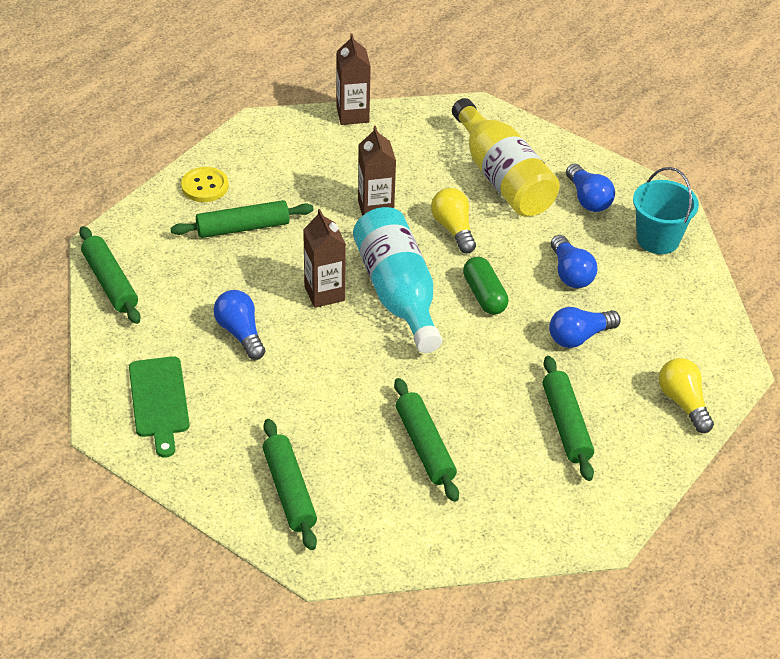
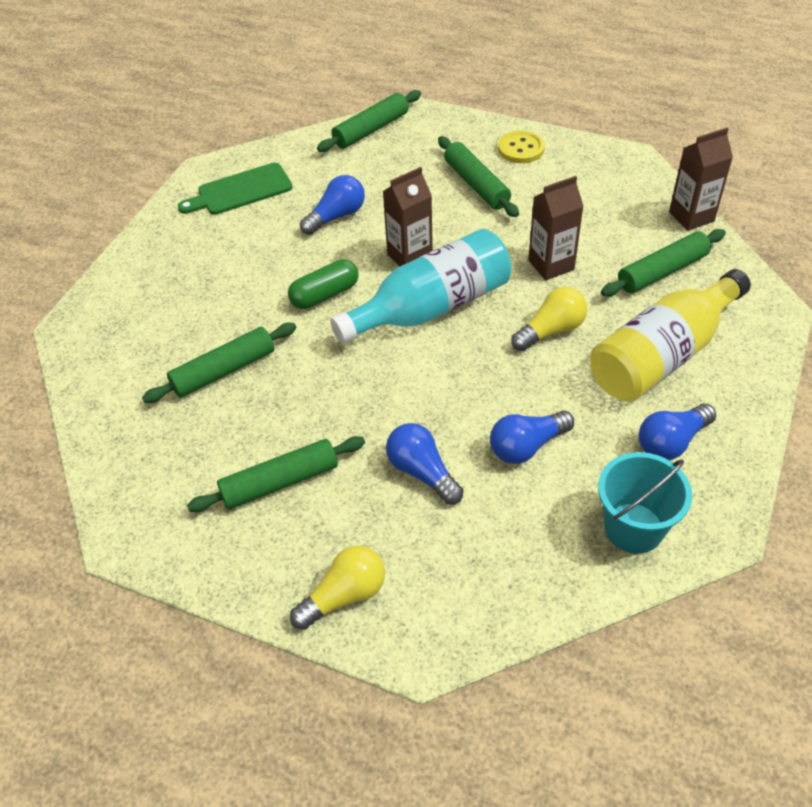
camera: 80 degrees right, 5 degrees up
(289, 491) = (152, 290): green rolling pin -> green rolling pin (662, 271)
(484, 295) = (457, 376): green capsule -> green capsule (325, 295)

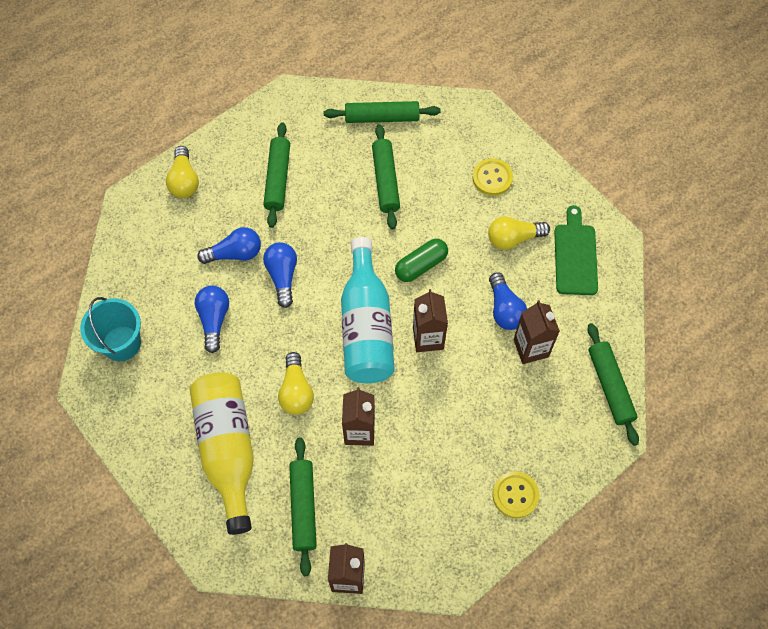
camera: 115 degrees right, 15 degrees up
(171, 281) = (492, 178): none -> yellow button
(245, 238) = (513, 238): none -> yellow light bulb
(325, 295) = (421, 265): green capsule -> green capsule turned 60 degrees clockwise
(368, 186) = (531, 348): none -> brown carton
(476, 184) = (486, 431): green rolling pin -> green rolling pin (382, 117)
(671, 442) = (160, 405): blue light bulb -> blue light bulb (282, 276)

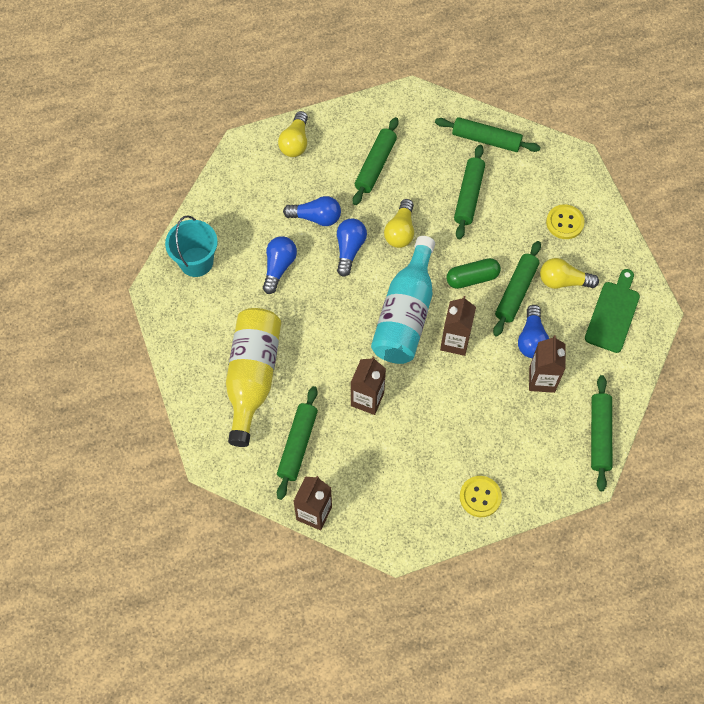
camera: 20 degrees right, 0 degrees up
(296, 391) = (326, 348): yellow light bulb -> yellow light bulb (400, 231)
(470, 265) = (516, 292): none -> green rolling pin

